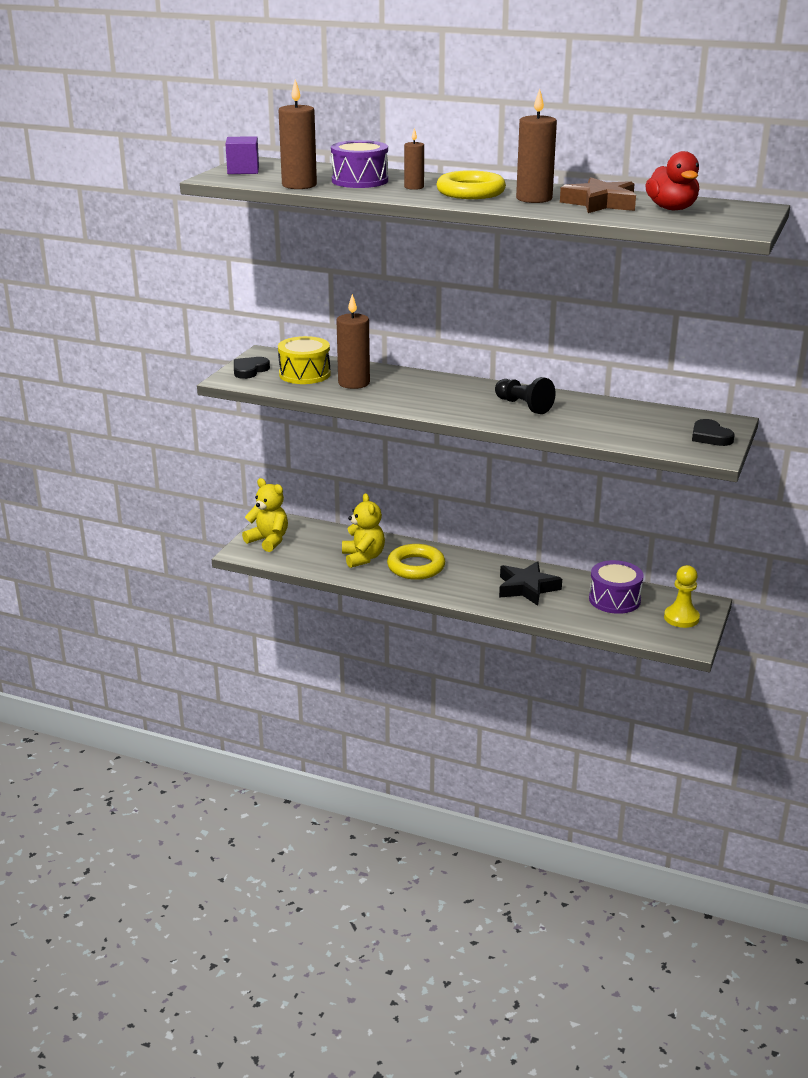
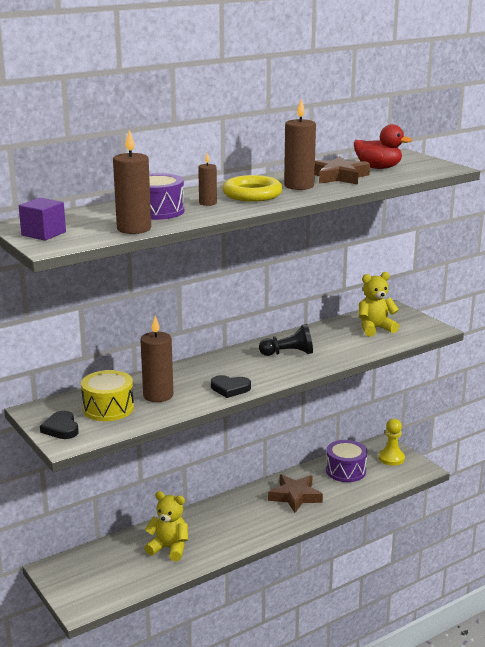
camera: 55 degrees left, 5 degrees down
(268, 541) = (81, 585): yellow teddy bear -> yellow teddy bear (375, 329)
(416, 567) = (212, 530): yellow ring -> none
(527, 588) = (295, 496): black star -> brown star
(710, 436) = (408, 320): black heart -> black heart (230, 388)

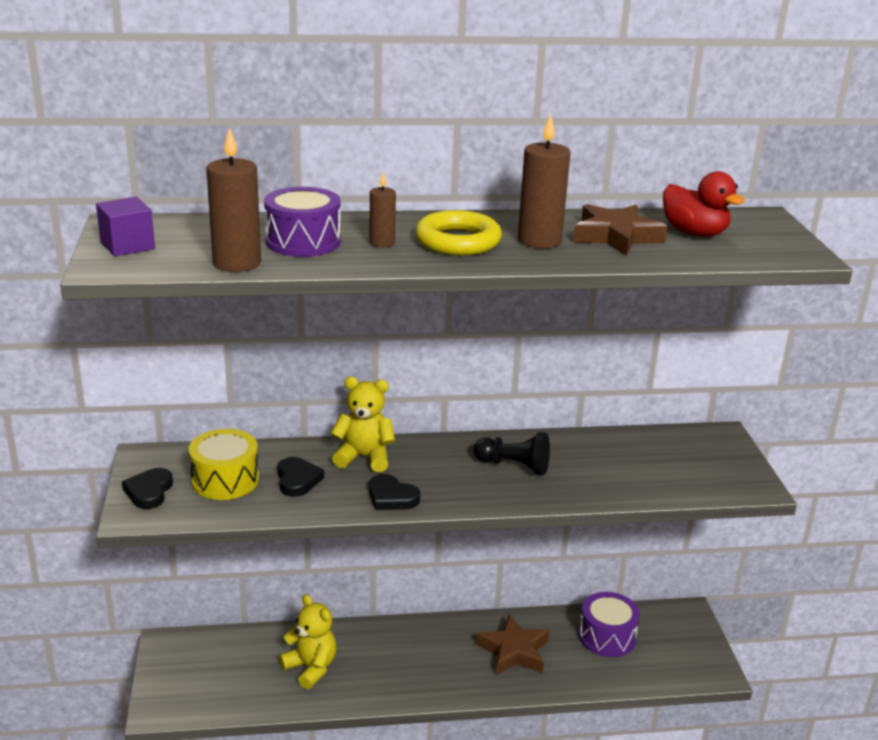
camera: 25 degrees right, 5 degrees up
(158, 395) = (297, 480): brown candle -> black heart
(375, 329) = (667, 461): yellow teddy bear -> yellow teddy bear (364, 457)
(391, 458) = (683, 639): yellow pawn -> none

